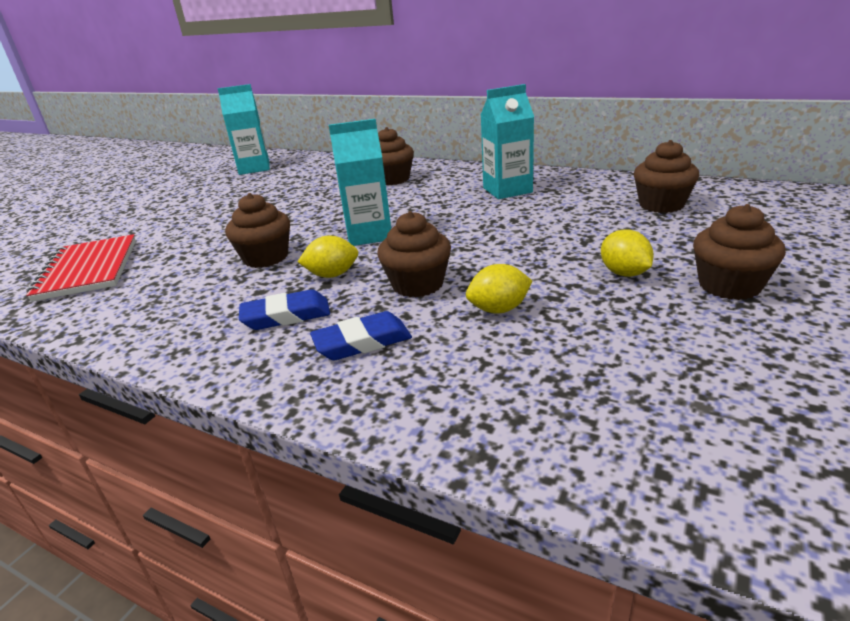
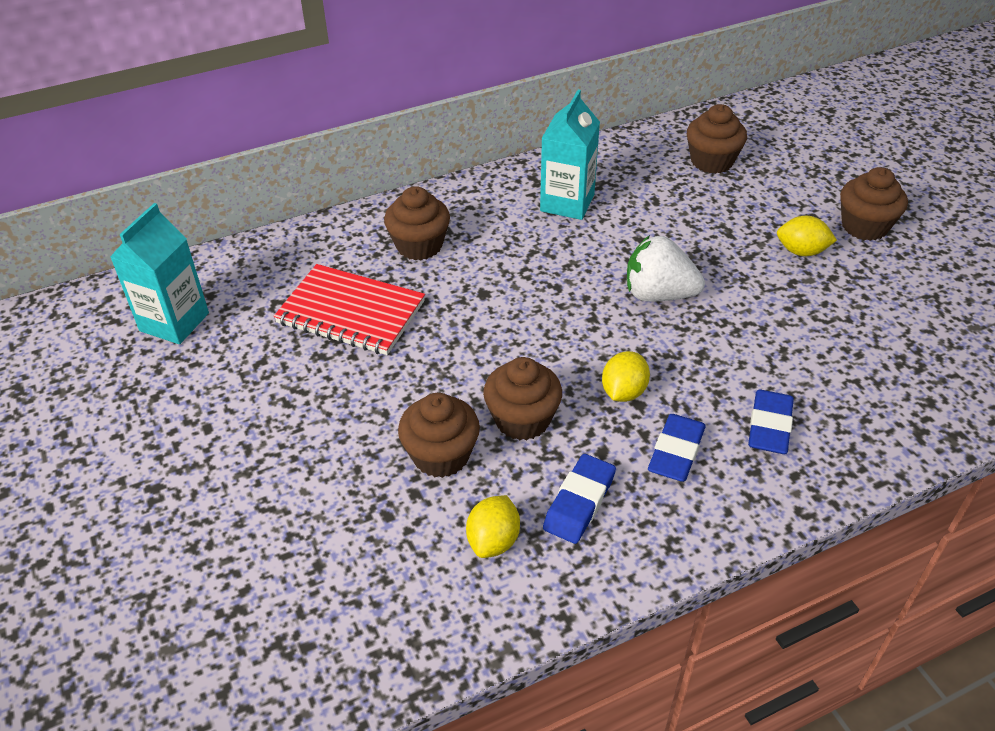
camera: 55 degrees left, 15 degrees up
(88, 270) = (360, 577): red notebook -> red notebook (351, 312)
(198, 303) = (579, 502): none -> blue eraser
(369, 235) = (558, 331): turquoise carton -> none
(417, 284) = (703, 353): brown cupcake -> brown cupcake (441, 455)
(460, 246) = (658, 294): none -> white strawberry
(499, 309) = (791, 335): yellow lemon -> yellow lemon (493, 540)

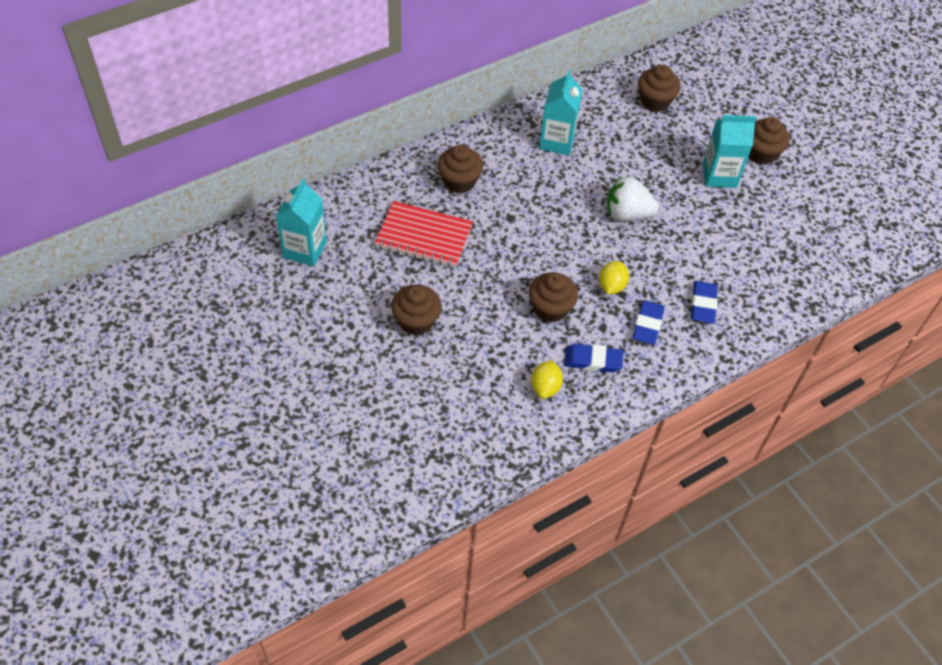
camera: 10 degrees left, 10 degrees up
(441, 455) = (504, 335): brown cupcake -> brown cupcake (416, 321)
(579, 502) = (593, 360): blue eraser -> blue eraser turned 75 degrees clockwise
(801, 251) = (719, 175): yellow lemon -> turquoise carton

